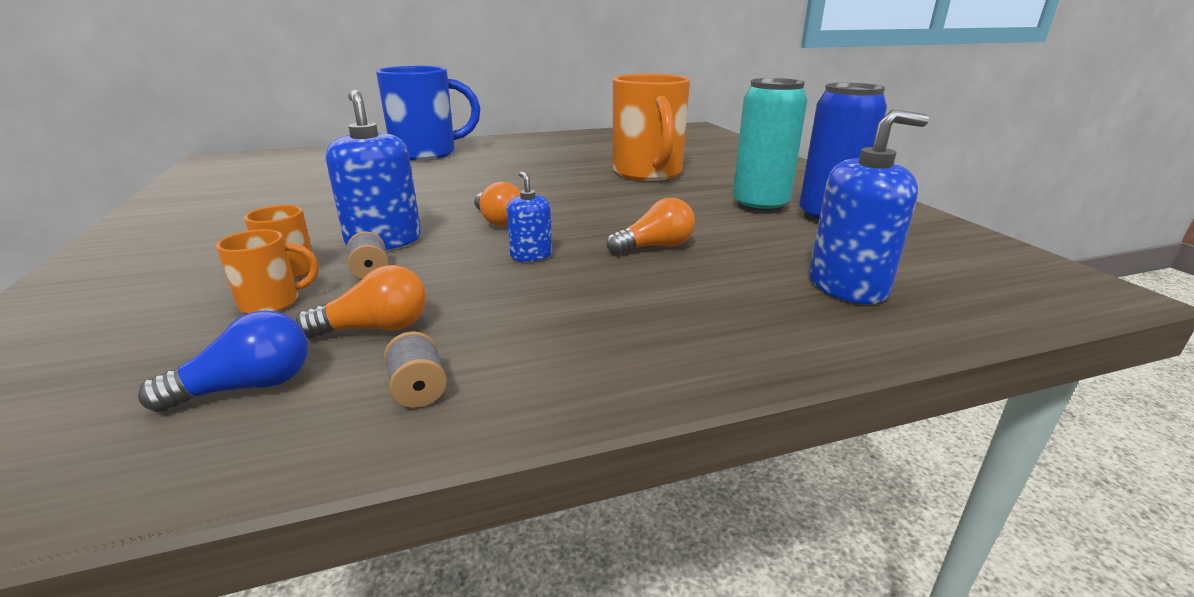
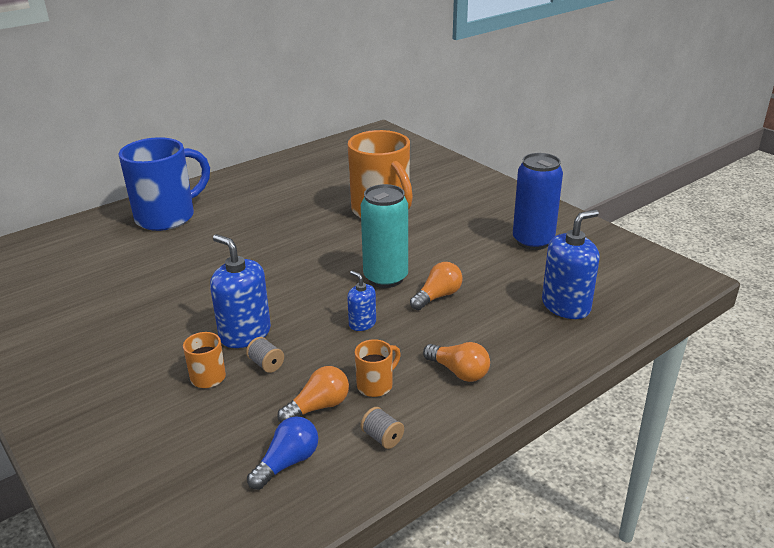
camera: 20 degrees left, 5 degrees up
(272, 302) = (229, 406): orange mug -> orange mug (376, 385)
(498, 221) = (310, 294): orange light bulb -> orange light bulb (459, 372)
(759, 206) = (483, 237): turquoise can -> turquoise can (385, 278)

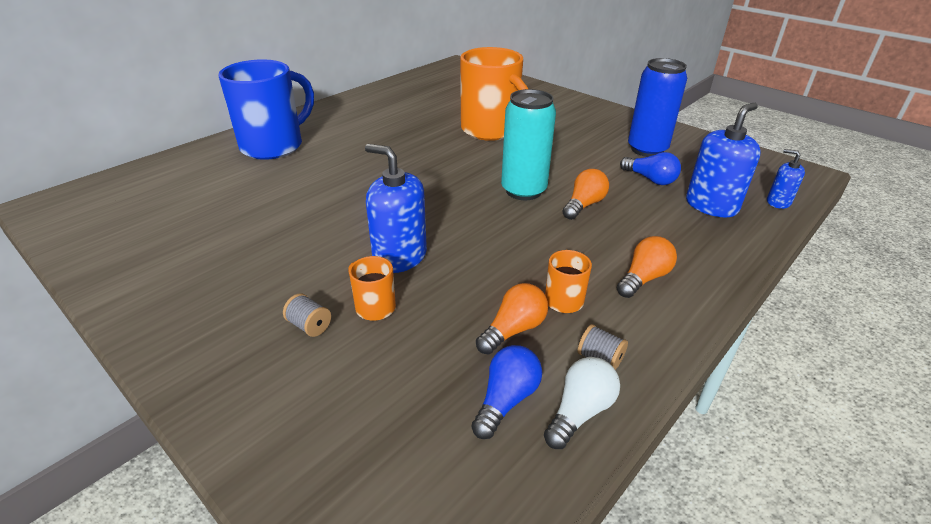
camera: 10 degrees left, 5 degrees up
(266, 364) = (436, 287): grey spool -> grey spool (309, 326)
(344, 478) = (580, 412): none -> white light bulb
(362, 323) = (520, 237): blue soap dispenser -> blue soap dispenser (778, 202)
(459, 372) = (643, 278): orange light bulb -> orange light bulb turned 75 degrees counterclockwise
(518, 274) = (650, 179): none -> blue light bulb

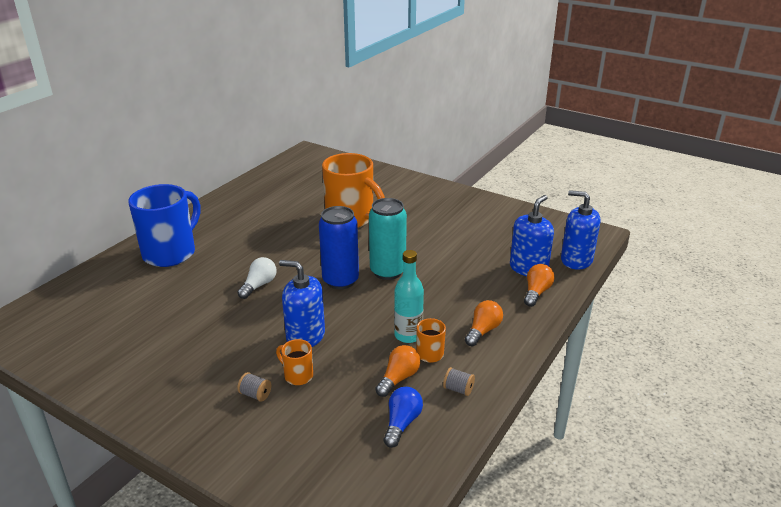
camera: 10 degrees left, 5 degrees down
(537, 272) = (408, 335): none -> turquoise bottle
(580, 412) = (449, 423): white light bulb -> white light bulb (259, 285)
(584, 205) = (435, 278): orange light bulb -> orange light bulb (536, 292)
(647, 149) = (479, 224): blue can -> blue can (340, 281)
(650, 179) = (483, 251): blue light bulb -> none
(778, 202) = (576, 260): blue soap dispenser -> blue soap dispenser, size x1.82

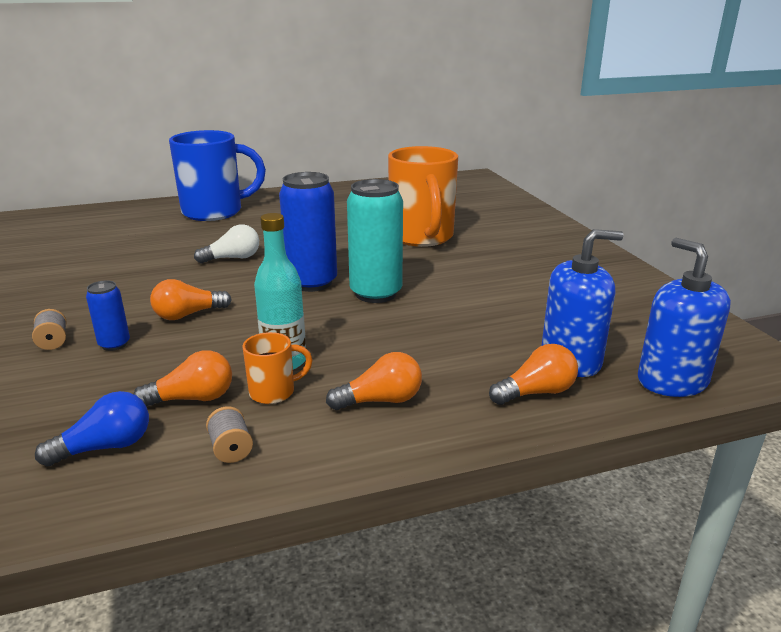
camera: 40 degrees right, 5 degrees down
(297, 376) = (114, 344): orange mug -> blue can
(305, 336) = (188, 315): blue soap dispenser -> orange light bulb

